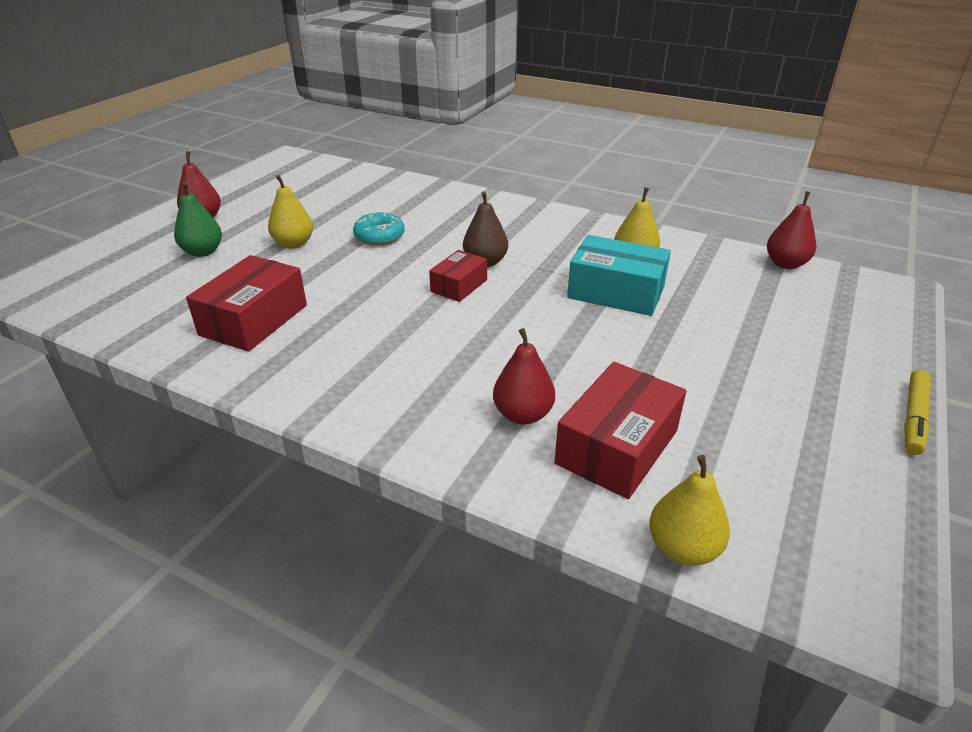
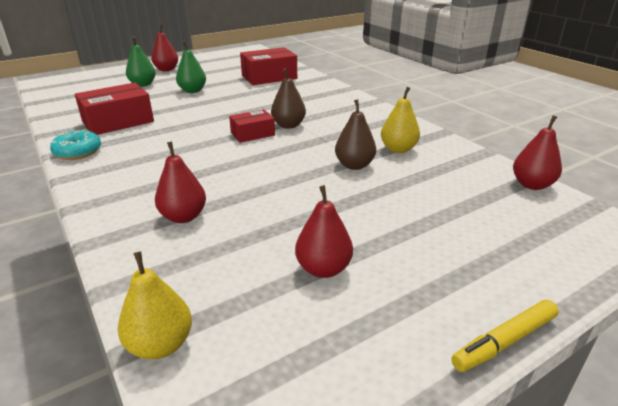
camera: 30 degrees right, 5 degrees down
(294, 244) = (192, 91): yellow pear -> green pear
(379, 237) = (244, 97): turquoise donut -> turquoise donut (78, 152)
(616, 292) = (354, 165): turquoise box -> brown pear
(617, 447) = (214, 259): red box -> red box (269, 77)
(722, 414) = (323, 269): none -> red pear

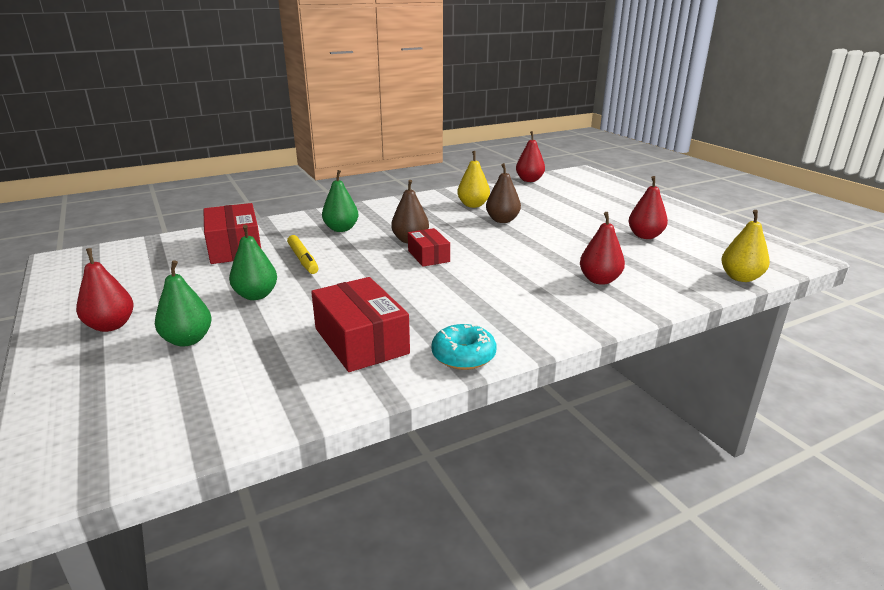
camera: 85 degrees left, 5 degrees down
(310, 100) = (341, 229): none -> green pear
(504, 341) = (680, 205): yellow marker -> yellow marker (303, 259)

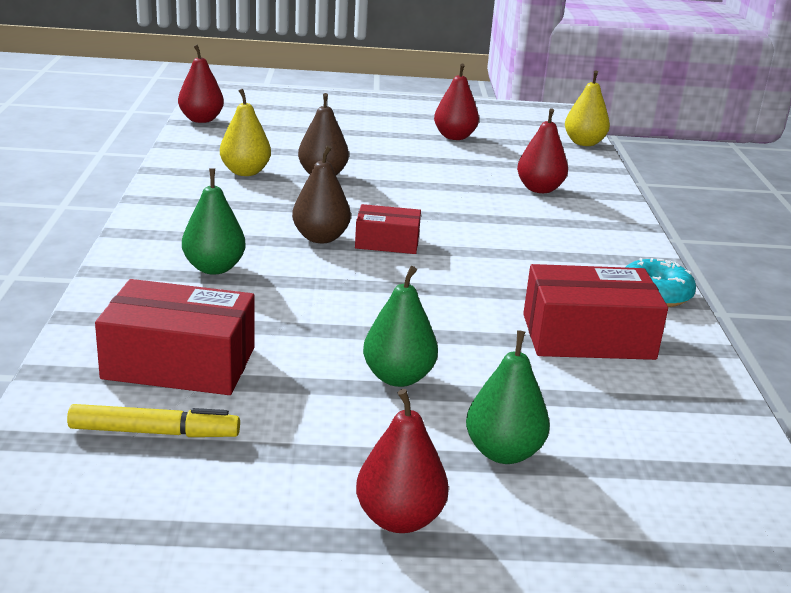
camera: 65 degrees left, 0 degrees up
(303, 259) = (303, 319): yellow marker -> yellow marker (154, 432)

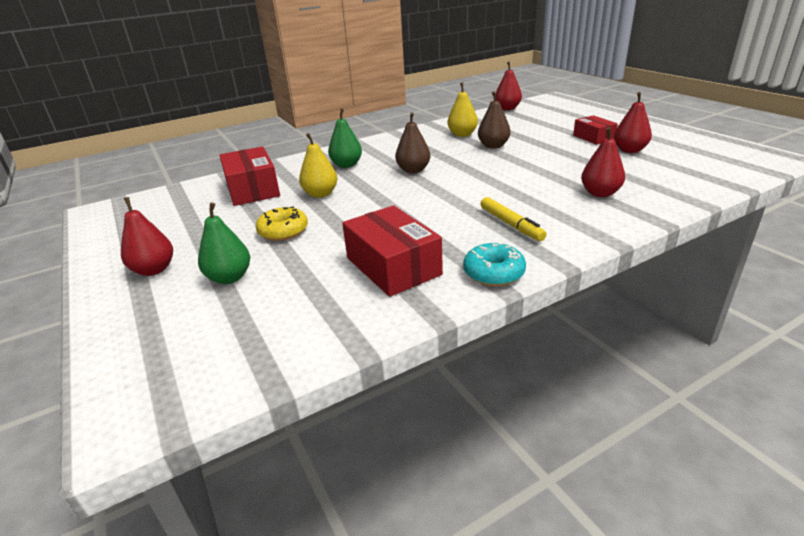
camera: 65 degrees right, 5 degrees up
(154, 432) = (194, 204): yellow marker -> yellow marker (511, 224)
(387, 242) = (434, 183): red box -> red box (593, 137)
(398, 377) = (283, 231): green pear -> yellow donut
(584, 143) = (731, 181): yellow pear -> yellow pear (320, 194)

